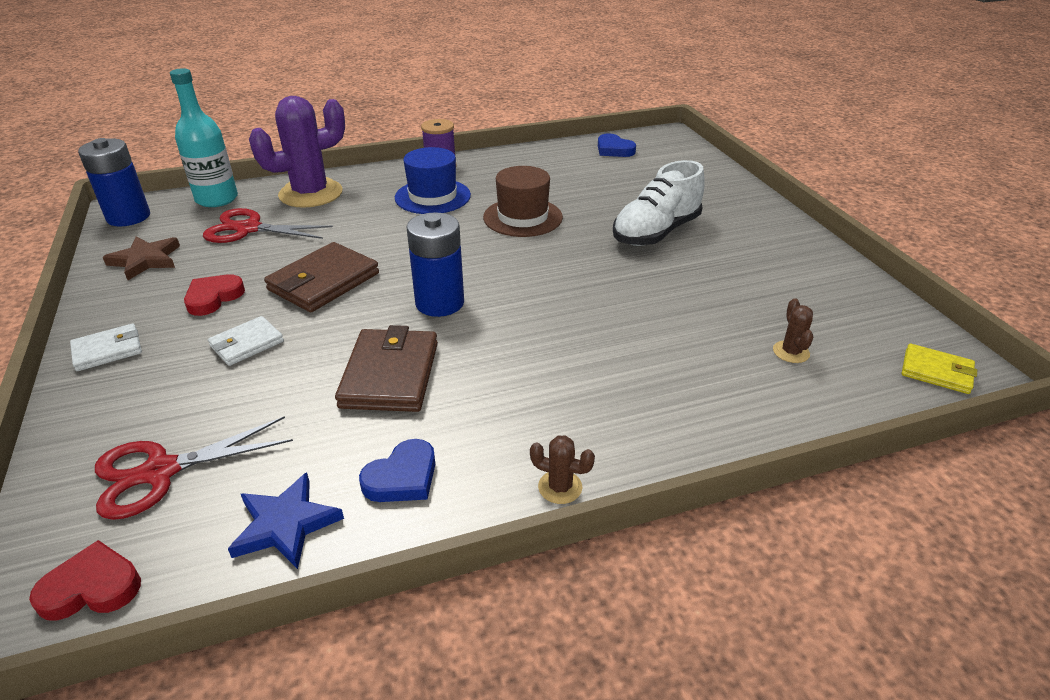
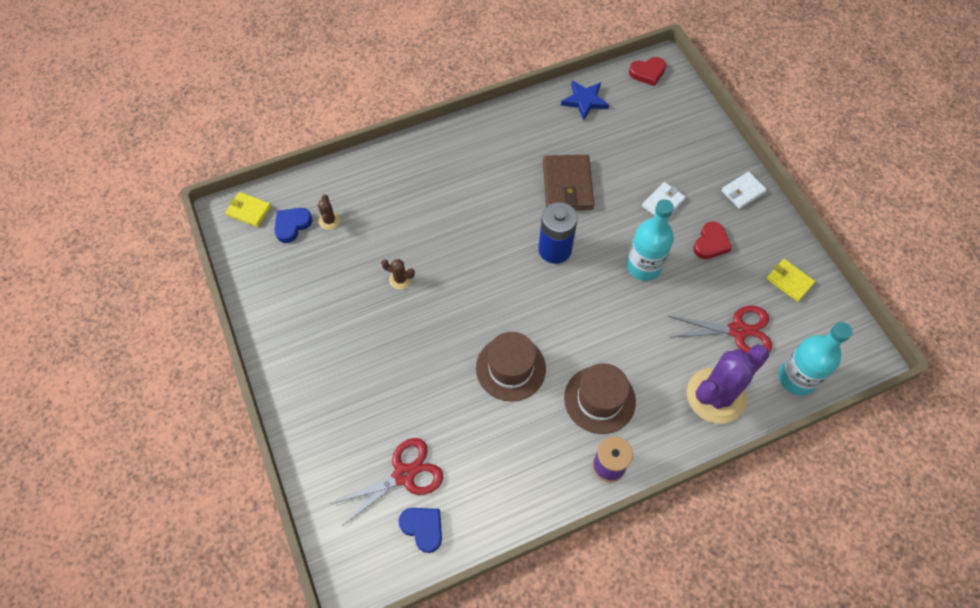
camera: 175 degrees right, 25 degrees up
(128, 217) = (851, 341): blue battery -> none
(146, 260) = (789, 281): brown star -> yellow wallet
(160, 472) = (655, 120): red scissors -> red scissors (404, 475)
(324, 282) = (643, 266): brown wallet -> turquoise bottle
(402, 477) = (541, 125): blue heart -> blue heart (292, 225)
(432, 196) = (599, 399): blue hat -> brown hat
(560, 487) = (467, 125): brown cactus -> brown cactus (400, 279)
(656, 232) = (396, 352): white shoe -> none

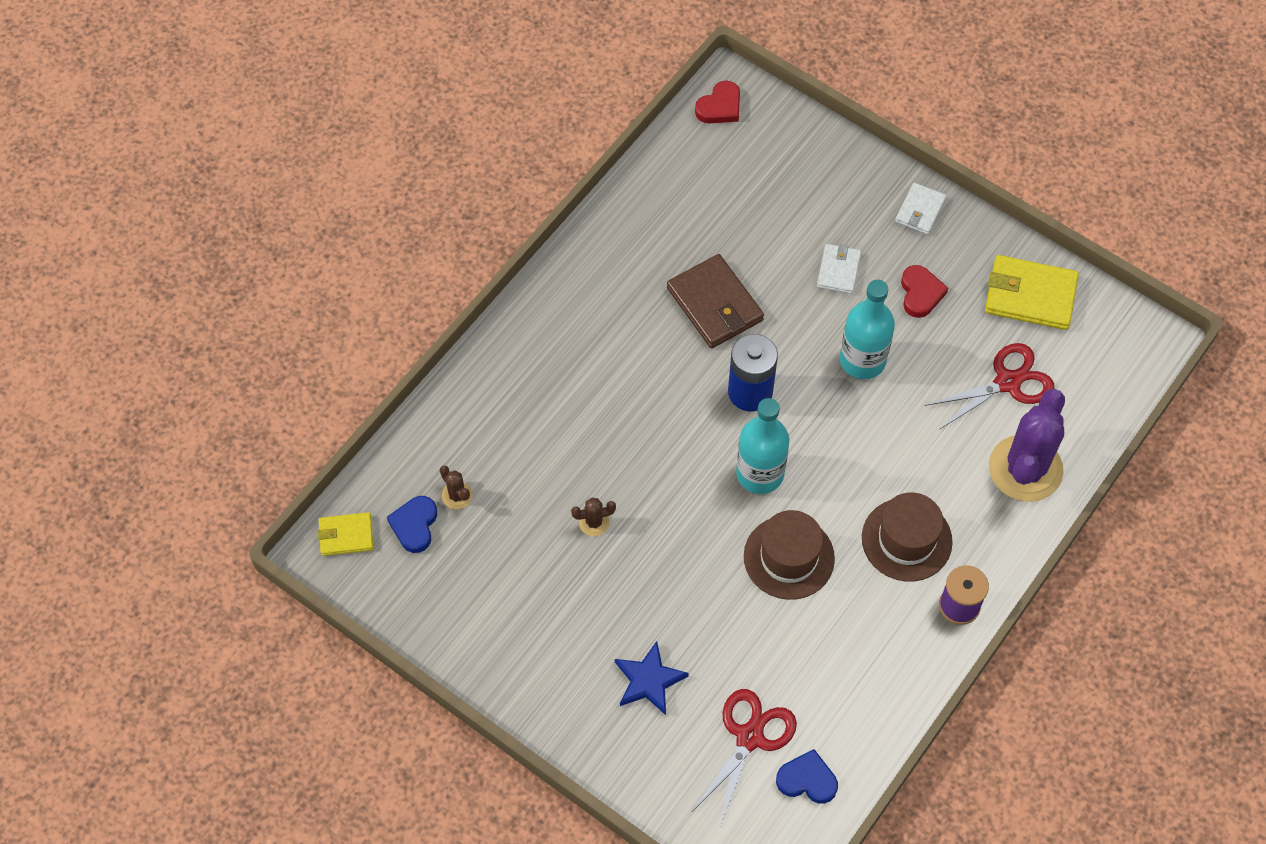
camera: 30 degrees left, 0 degrees up
(584, 101) = (666, 182): blue star -> blue star (649, 680)
(789, 281) = (1030, 295): yellow wallet -> yellow wallet, size x1.71
(796, 378) = (1097, 404): turquoise bottle -> turquoise bottle (760, 473)

